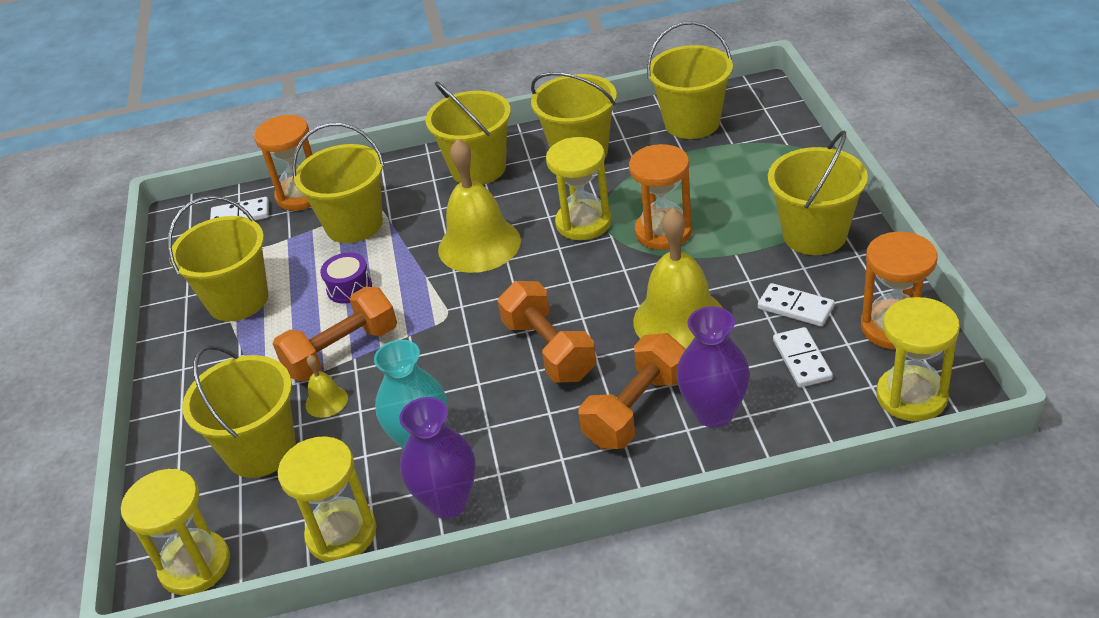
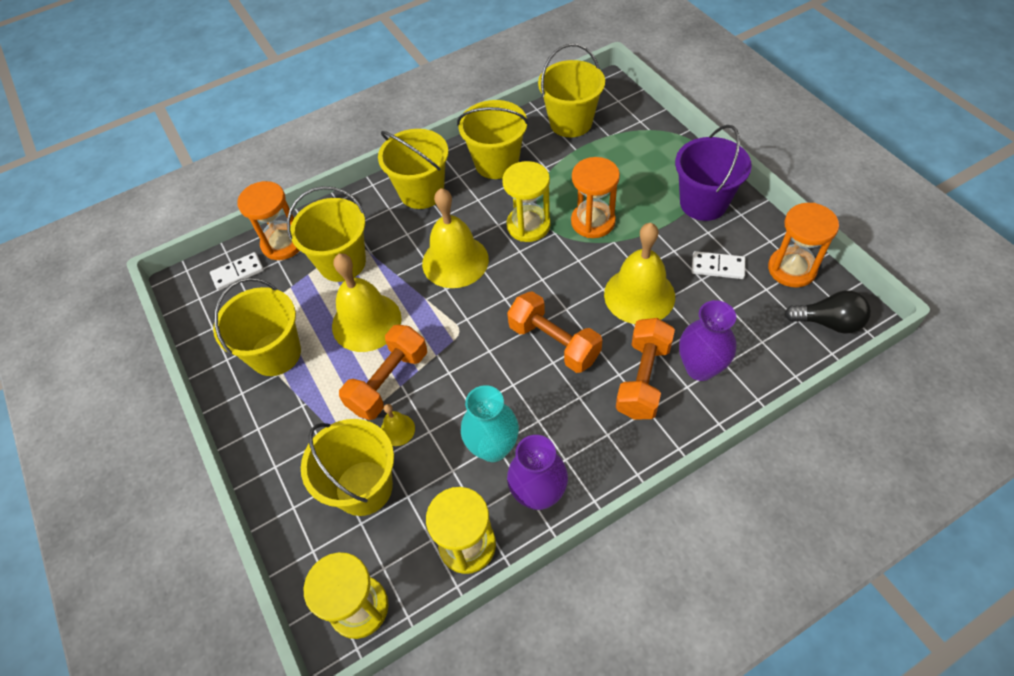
camera: 20 degrees left, 15 degrees up
(349, 288) = (366, 322): purple drum -> yellow bell
(801, 360) = (741, 309): white domino -> none
(814, 235) = (703, 203): yellow bucket -> purple bucket
(911, 396) = (828, 322): yellow hourglass -> black light bulb

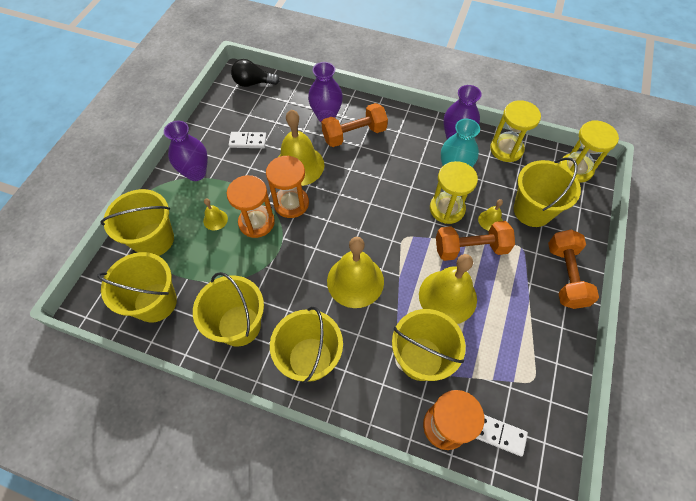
camera: 135 degrees left, 5 degrees up
(275, 354) = (521, 333): yellow bucket -> yellow bucket (154, 239)
(528, 225) = (288, 258): yellow hourglass -> yellow hourglass (447, 209)
(554, 343) = (368, 185): orange dumbbell -> orange dumbbell (565, 276)
(625, 193) = (215, 219): none -> yellow bell
(703, 203) = (196, 173): purple bucket -> purple vase
(717, 267) = (248, 141): white domino -> white domino turned 60 degrees counterclockwise
(791, 269) = (224, 110): orange hourglass -> orange hourglass (291, 203)
(828, 322) = (253, 83): black light bulb -> black light bulb turned 60 degrees counterclockwise

